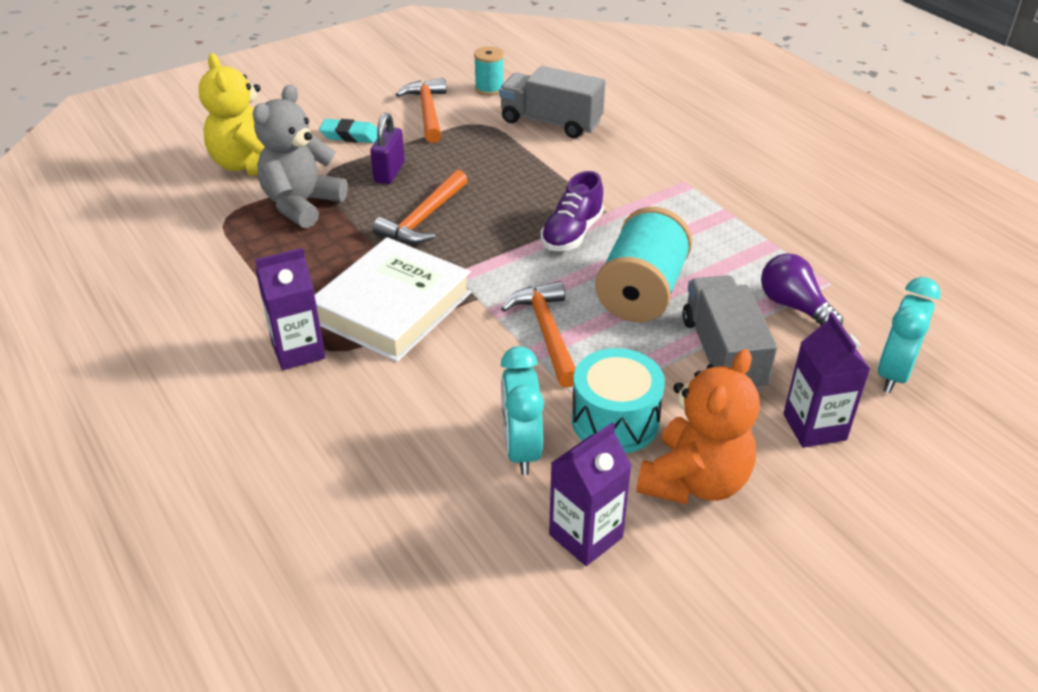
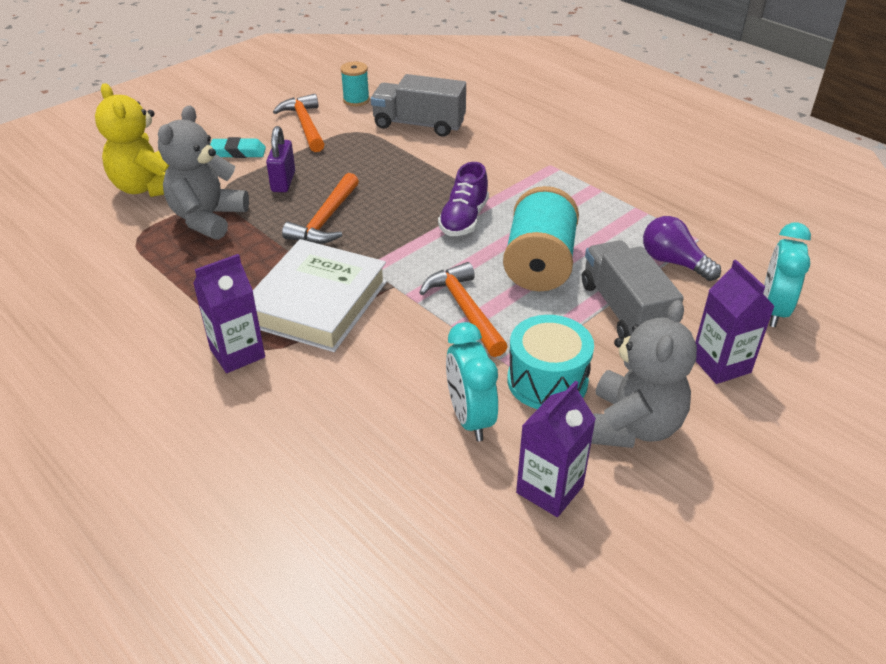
camera: 10 degrees left, 0 degrees up
(694, 481) = (632, 426): orange teddy bear -> grey teddy bear

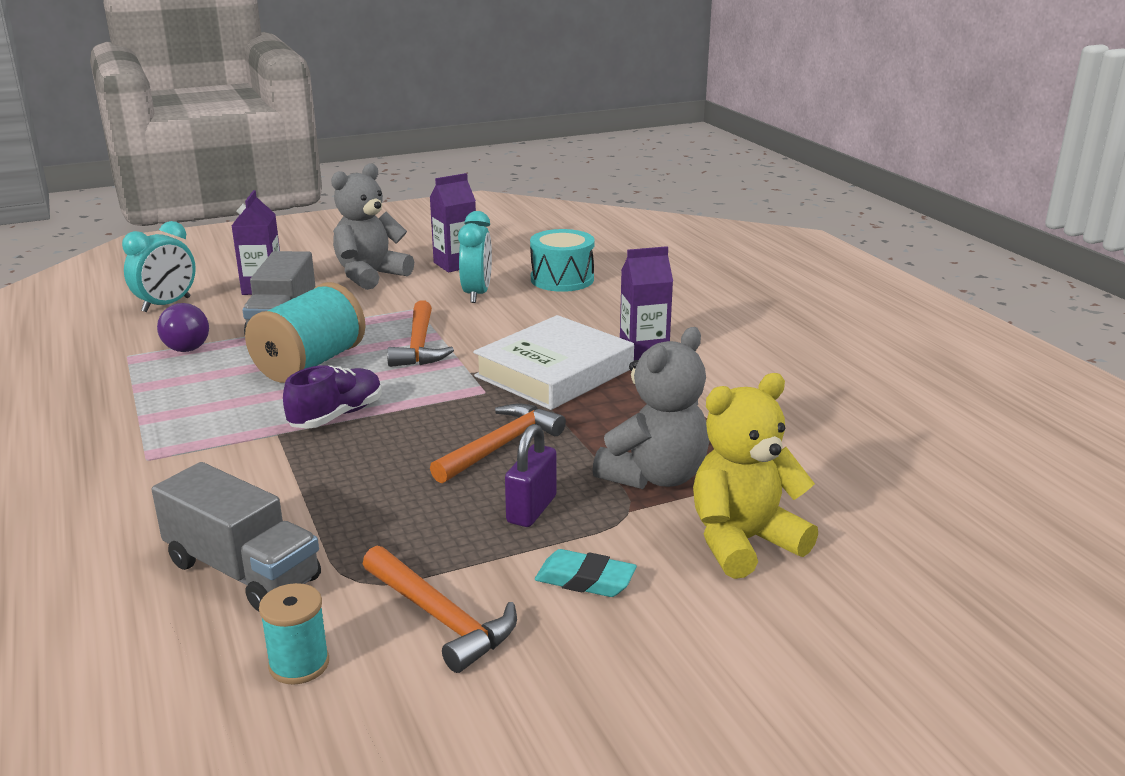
camera: 160 degrees left, 15 degrees down
(148, 187) = (743, 542): yellow teddy bear -> yellow teddy bear turned 105 degrees counterclockwise
(305, 125) = (440, 617): orange hammer -> orange hammer turned 45 degrees counterclockwise
(547, 381) = (400, 300): turquoise drum -> turquoise drum (562, 279)

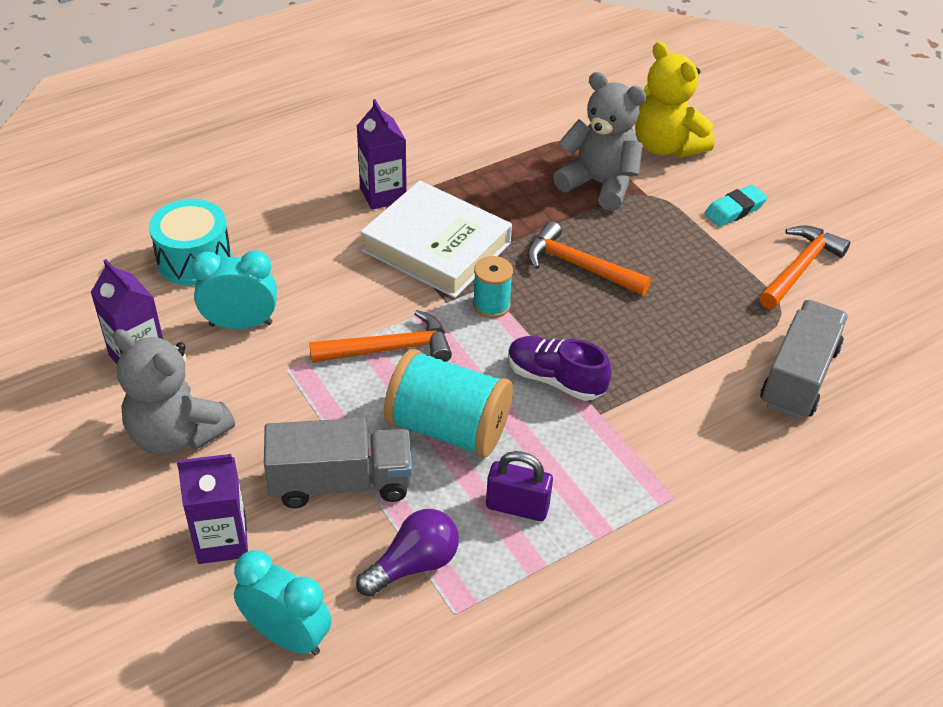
camera: 100 degrees left, 20 degrees up
(299, 664) = (872, 322): turquoise spool -> turquoise spool (491, 305)
(531, 509) = (664, 240): purple padlock -> purple padlock (517, 507)
(585, 580) = (734, 210): turquoise eraser -> turquoise eraser turned 45 degrees clockwise

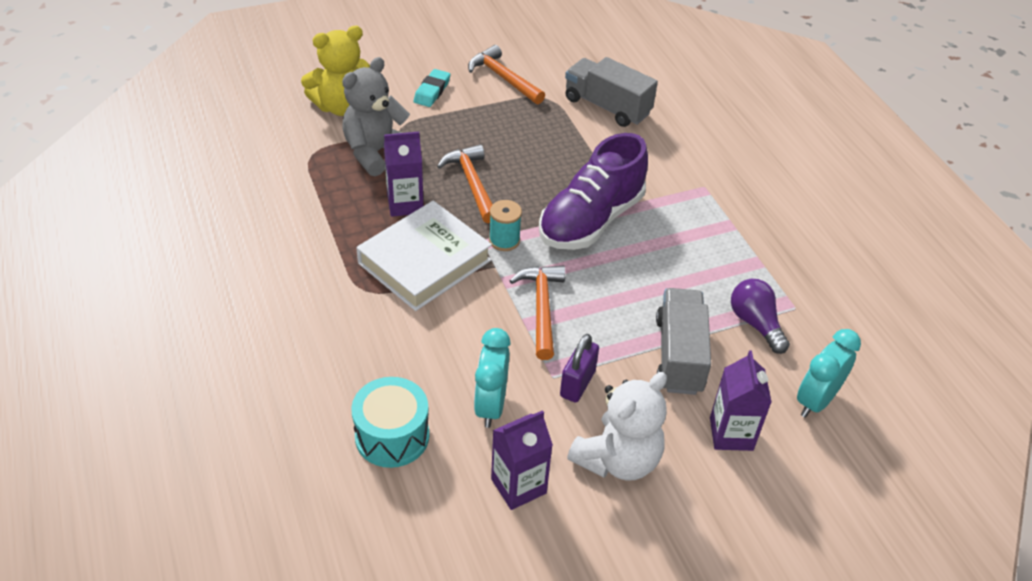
camera: 80 degrees left, 0 degrees up
(177, 434) = (617, 459): grey teddy bear -> white teddy bear
(383, 194) = (341, 287): purple carton -> purple carton (405, 204)
(447, 428) = (631, 286): turquoise spool -> none
(517, 507) = (708, 262): purple padlock -> purple padlock (577, 384)
(555, 379) = (591, 220): purple shoe -> purple shoe, size x1.71
(579, 266) = (472, 183): orange hammer -> orange hammer turned 120 degrees clockwise
(734, 210) = (432, 91): turquoise eraser -> turquoise eraser turned 45 degrees clockwise

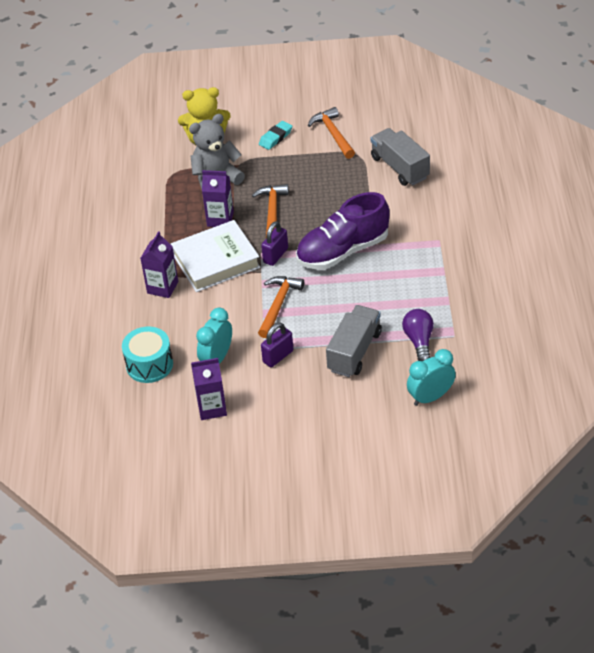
camera: 25 degrees right, 0 degrees up
(504, 240) = (275, 255): turquoise spool -> purple padlock
(617, 459) = (280, 406): white teddy bear -> none
(731, 434) = (361, 406): purple carton -> purple carton (162, 287)

